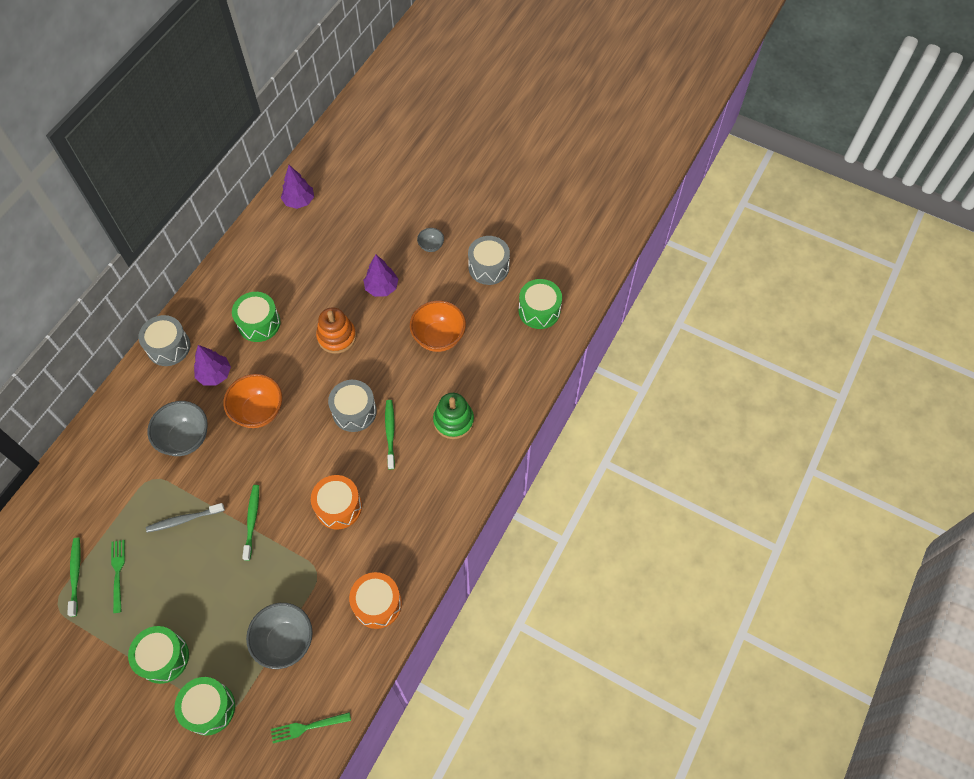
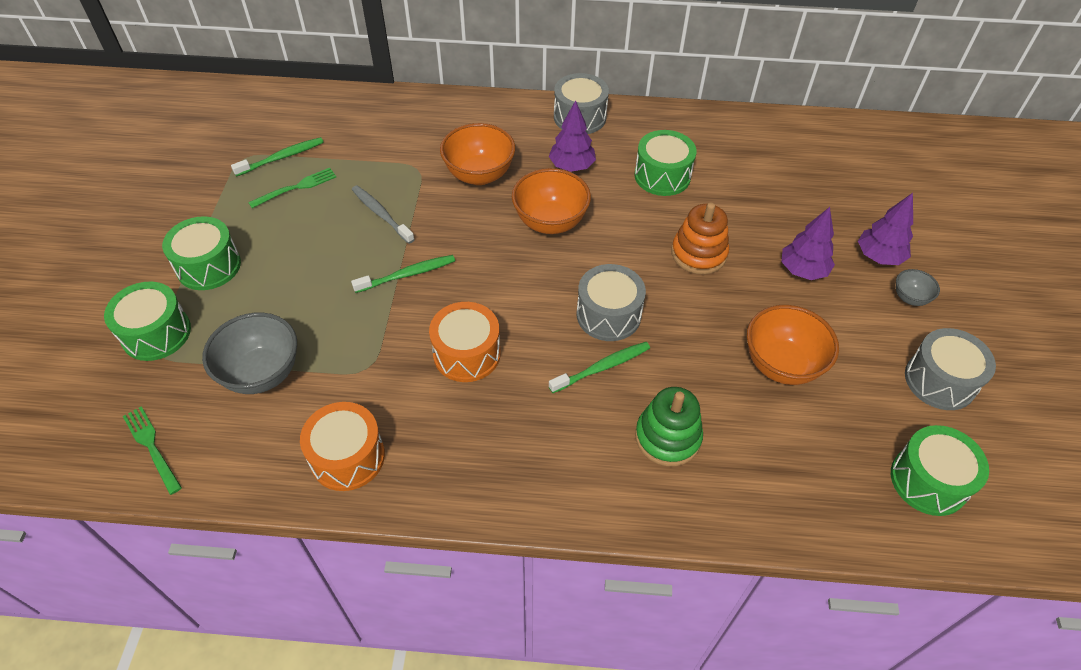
camera: 65 degrees right, 10 degrees down
(185, 438) = (479, 175): grey bowl -> orange bowl
(299, 201) = (848, 144): purple tree -> purple tree (878, 257)

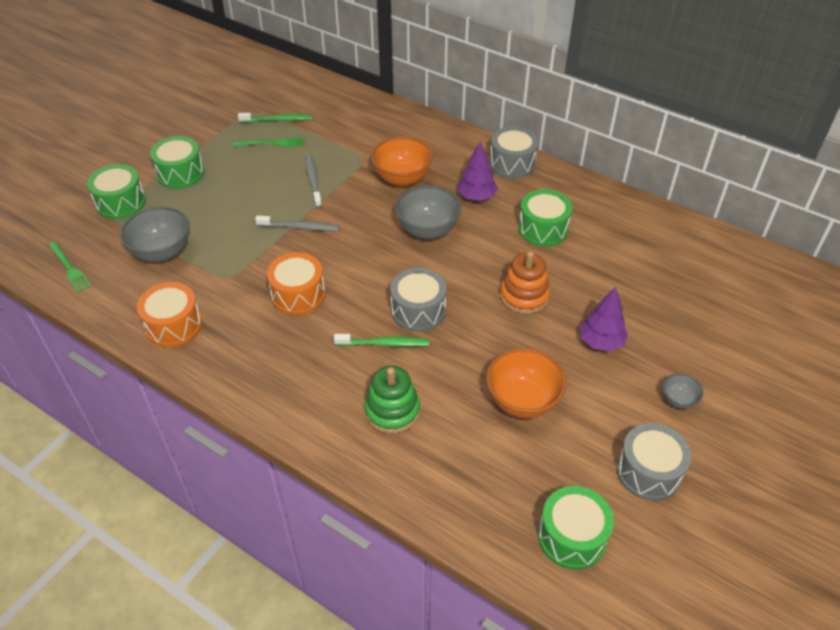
camera: 30 degrees right, 5 degrees down
(151, 446) = (70, 268): green fork -> green fork turned 150 degrees clockwise
(407, 274) = (299, 227): green toothbrush -> grey toothbrush
(550, 222) = (427, 230): orange bowl -> grey bowl
(878, 257) = (678, 358): purple tree -> none

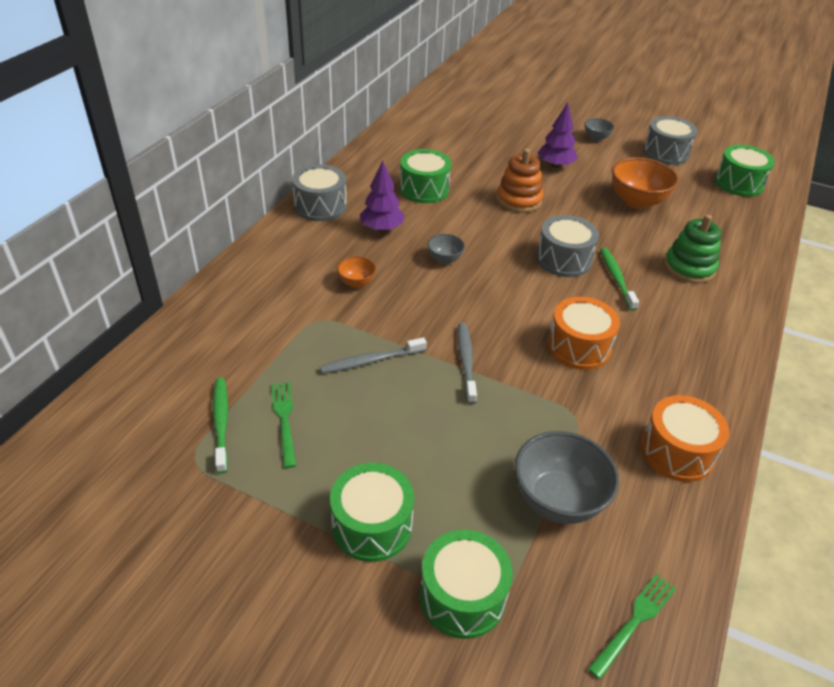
camera: 100 degrees left, 5 degrees down
(402, 179) = (357, 283): orange bowl -> orange bowl, size x0.51
(427, 230) = (444, 259): grey bowl -> grey bowl, size x0.51

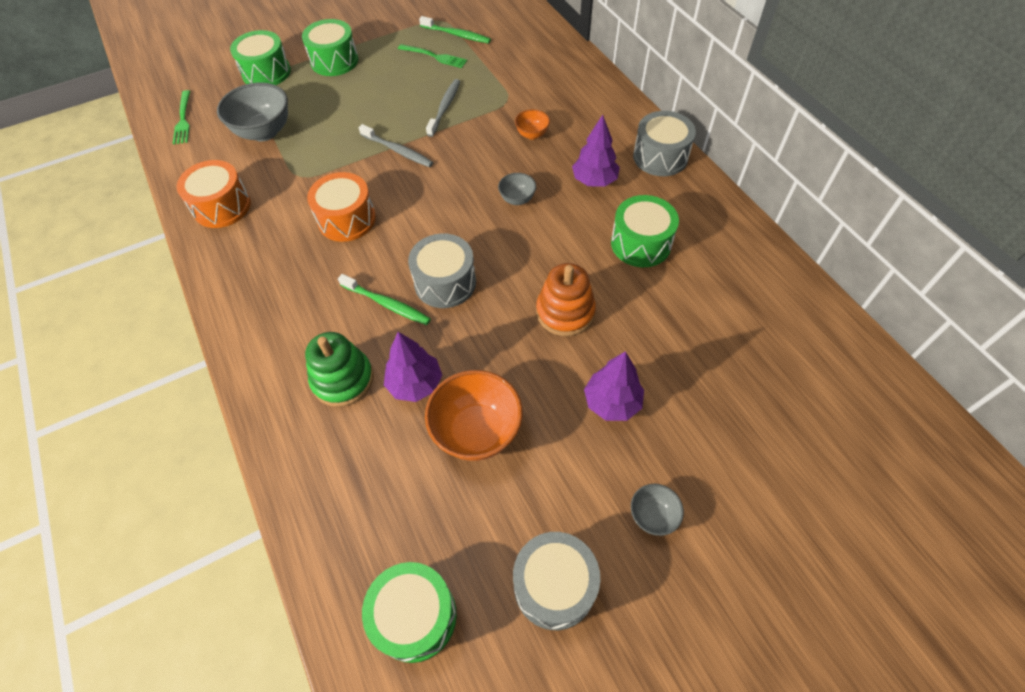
camera: 130 degrees right, 15 degrees up
(647, 236) = (415, 384): none -> purple tree

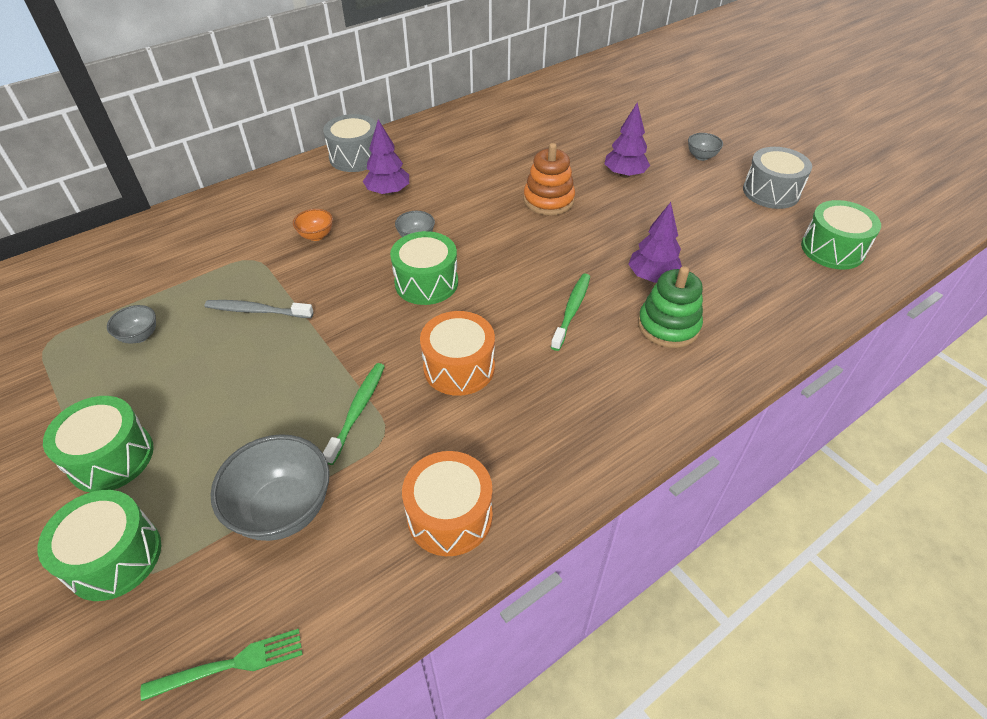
camera: 100 degrees left, 10 degrees down
(398, 151) = (337, 342): grey toothbrush -> none
(435, 56) = (140, 336): green fork -> grey bowl
(445, 282) = (534, 274): grey drum -> none
(456, 35) = (93, 320): green toothbrush -> green toothbrush (357, 411)
(477, 431) = (680, 236): orange bowl -> none
(641, 243) = (464, 165): green drum -> green drum (426, 282)

